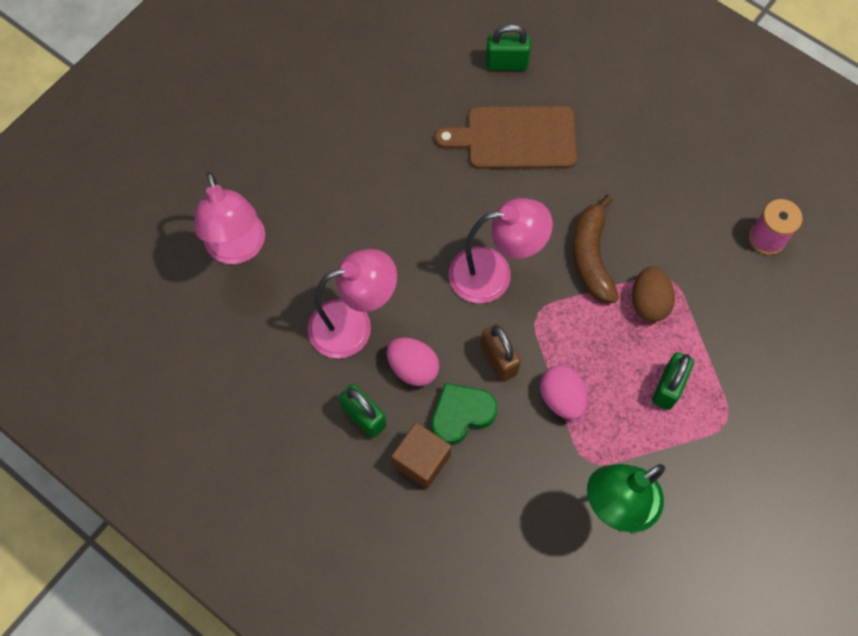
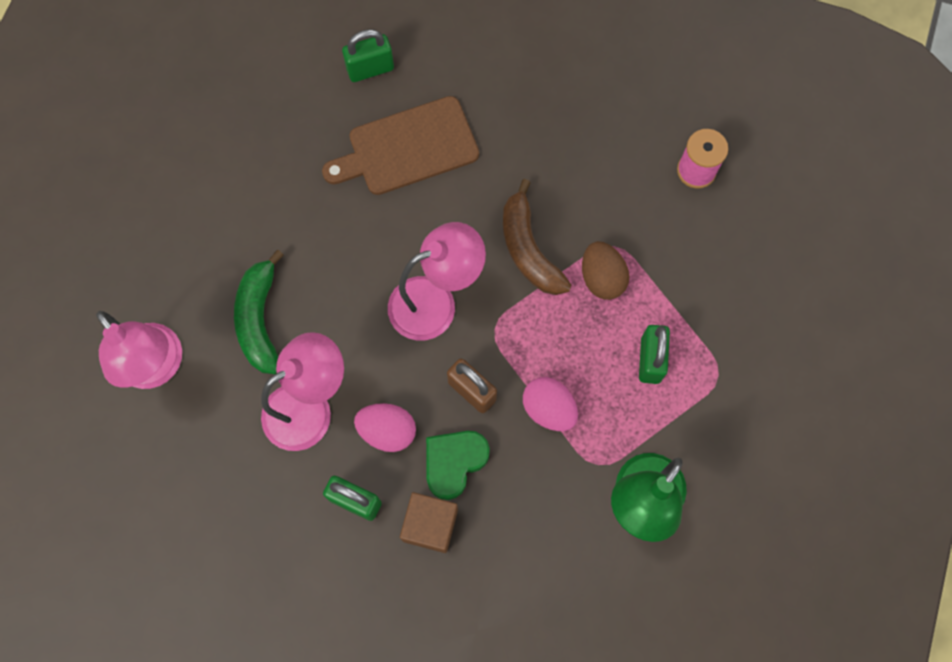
camera: 20 degrees left, 5 degrees up
(338, 238) = (259, 319): none -> green banana

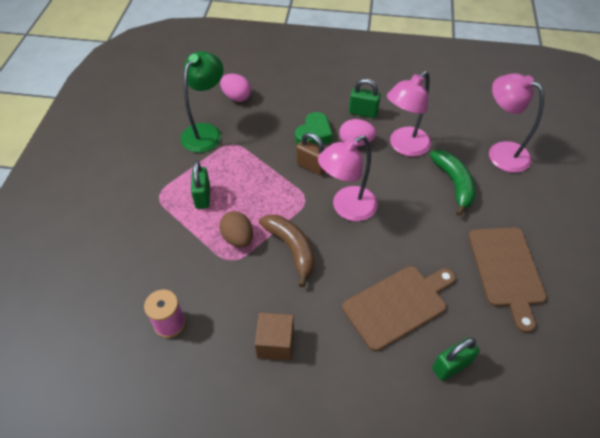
camera: 170 degrees right, 20 degrees down
(250, 170) = (506, 270): none -> brown cutting board
(430, 525) = (320, 108): brown cube -> brown cube (275, 343)
(548, 409) = (264, 164): pink egg -> pink egg (236, 97)

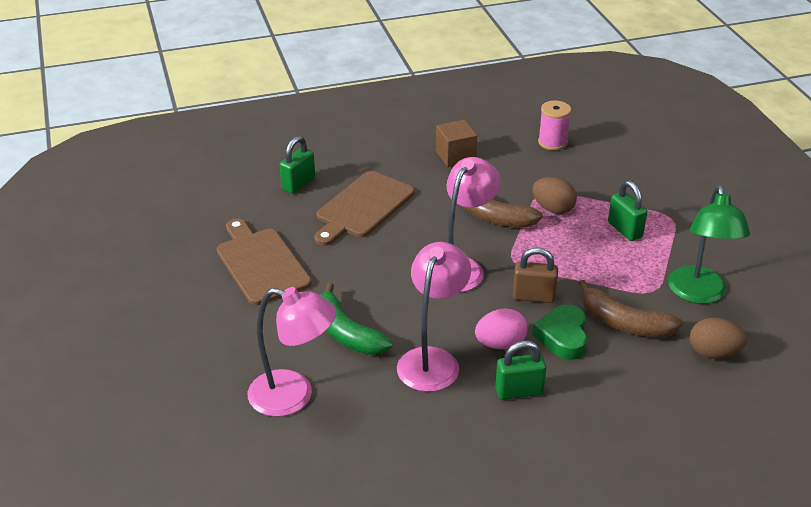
camera: 155 degrees right, 15 degrees down
(236, 97) = (713, 353): pink egg -> brown egg
(269, 130) = (624, 323): none -> brown banana

